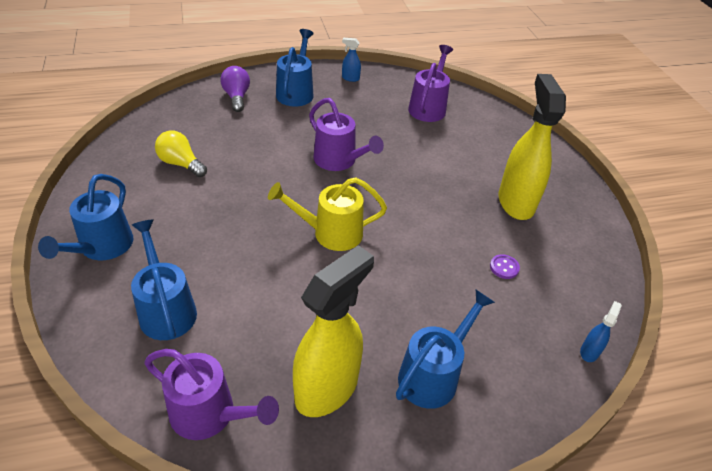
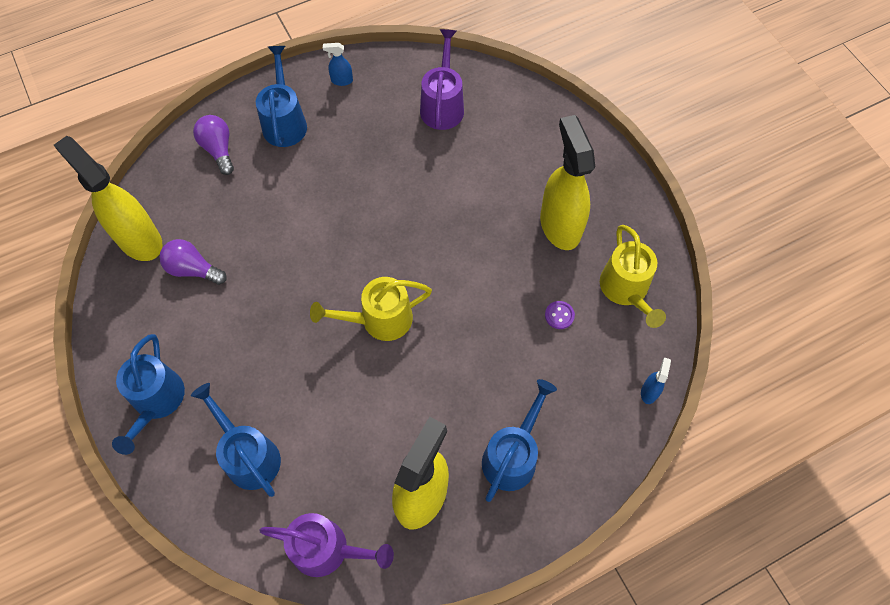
camera: 10 degrees left, 20 degrees up
(146, 136) = (139, 239): none -> yellow spray bottle
(181, 164) = (193, 269): yellow light bulb -> purple light bulb
(339, 161) = (362, 218): purple watering can -> none
(573, 263) = (626, 290): none -> yellow watering can

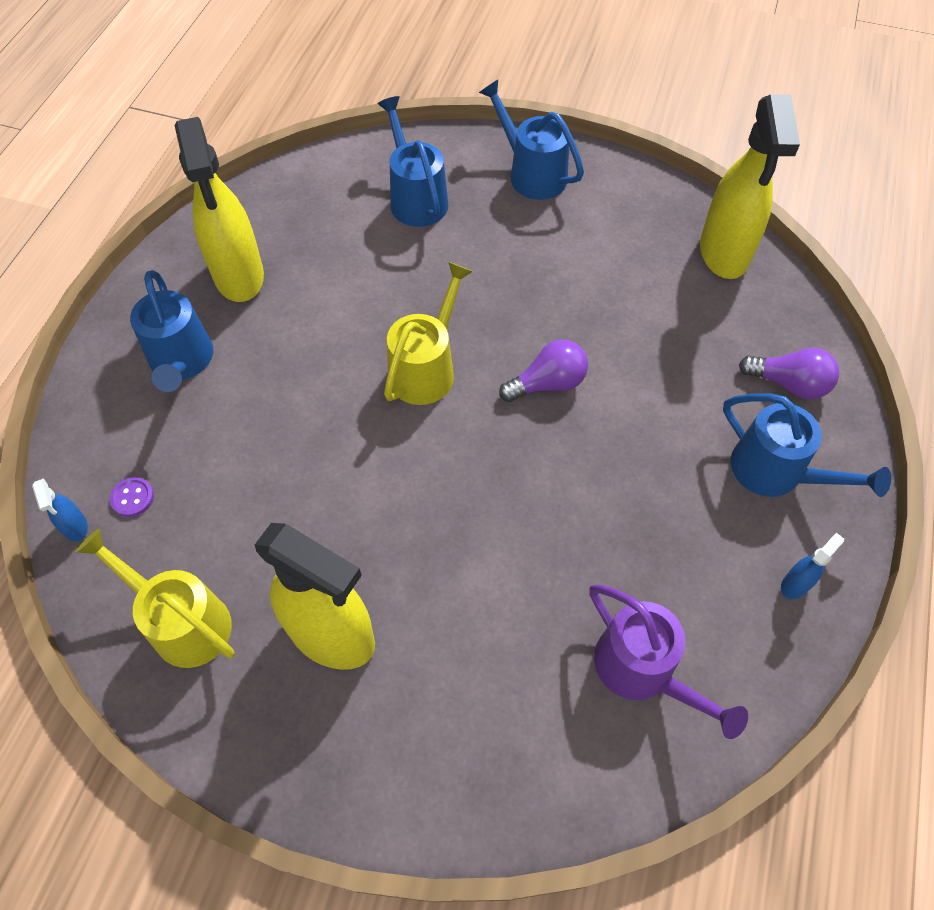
camera: 135 degrees right, 5 degrees down
(139, 239) = (724, 254): yellow spray bottle -> yellow spray bottle turned 90 degrees clockwise
(193, 269) = (644, 271): purple light bulb -> purple light bulb (547, 384)
(248, 455) = (415, 198): blue watering can -> blue watering can turned 120 degrees counterclockwise
(328, 549) = (282, 195): purple watering can -> none
(559, 315) = (242, 525): purple button -> purple button (132, 498)

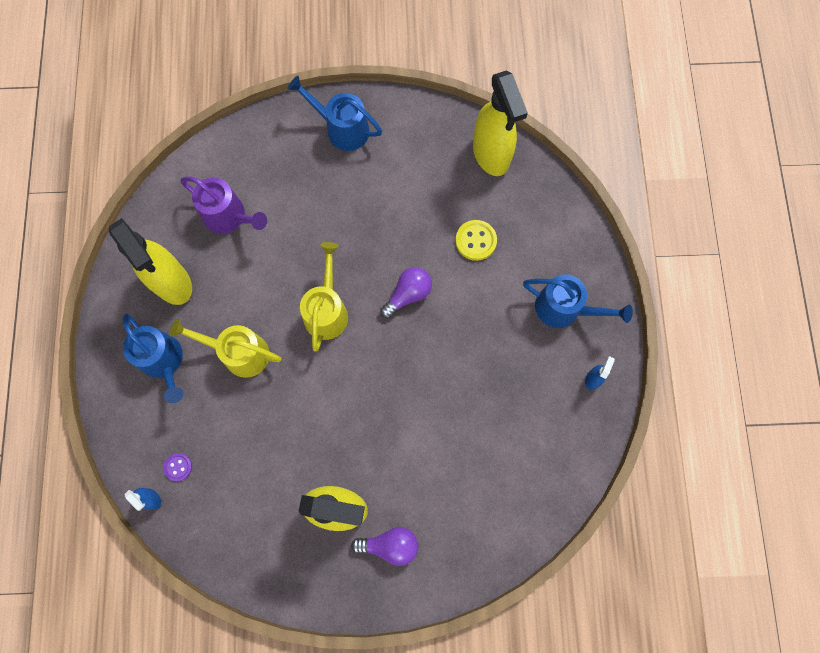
camera: 20 degrees left, 15 degrees up
(182, 621) = (247, 533): yellow watering can -> yellow watering can (239, 353)
(415, 198) = (268, 176): blue watering can -> none
(643, 671) = (522, 463): purple watering can -> purple watering can (229, 217)
(668, 347) = (475, 241): none -> yellow button
(788, 384) = (557, 243): purple light bulb -> purple light bulb (390, 545)

